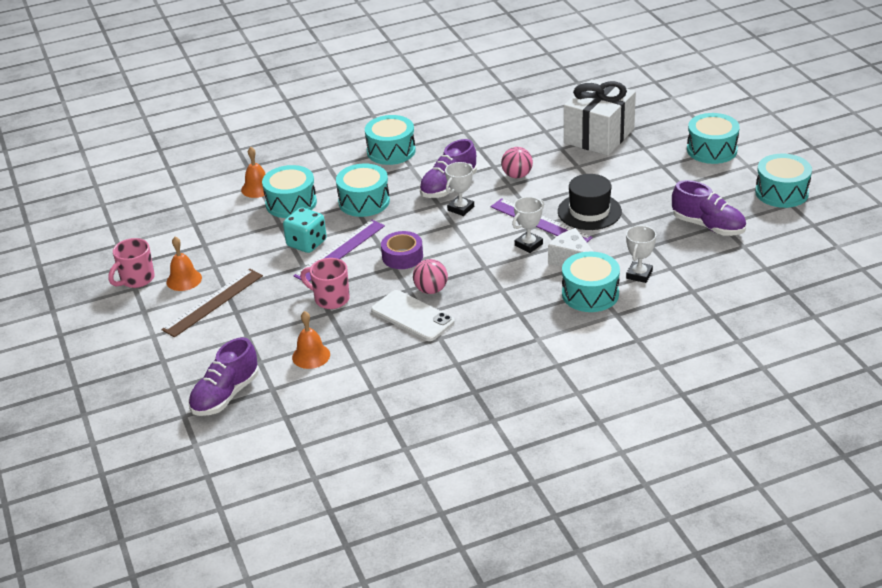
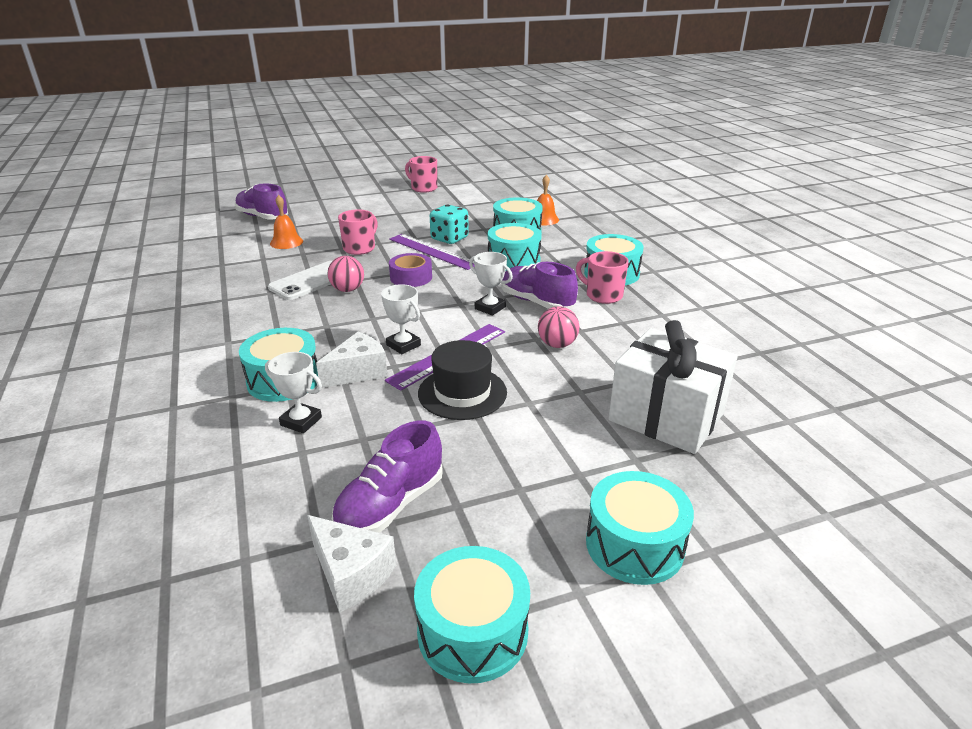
camera: 90 degrees right, 5 degrees down
(184, 280) = (416, 201): orange bell -> none
(213, 302) = (380, 210): brown ruler -> none
(433, 156) = (602, 295): none -> pink mug
(762, 231) = (351, 574): none -> white cheese

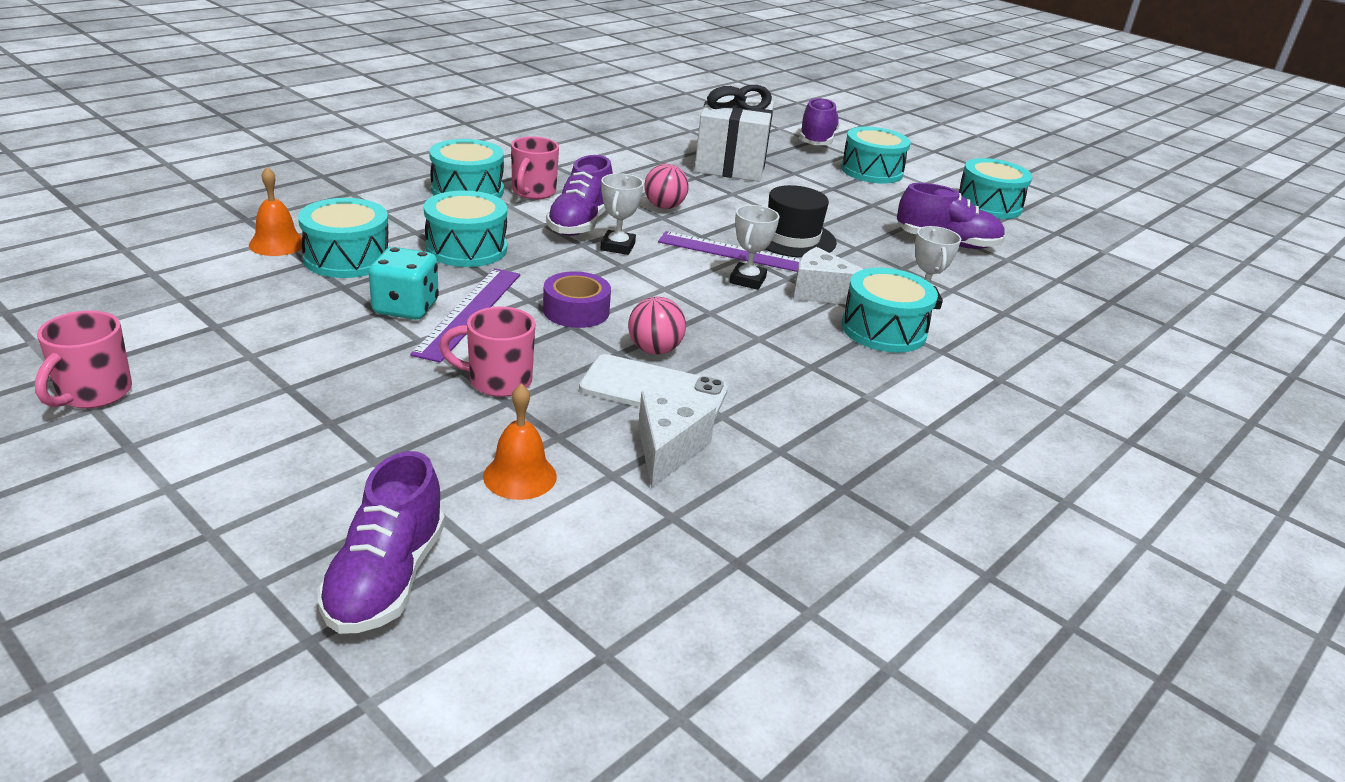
camera: 120 degrees left, 0 degrees up
(351, 574) = (1011, 243): white cheese -> white cheese (667, 450)
(772, 537) = (816, 140): none -> purple shoe

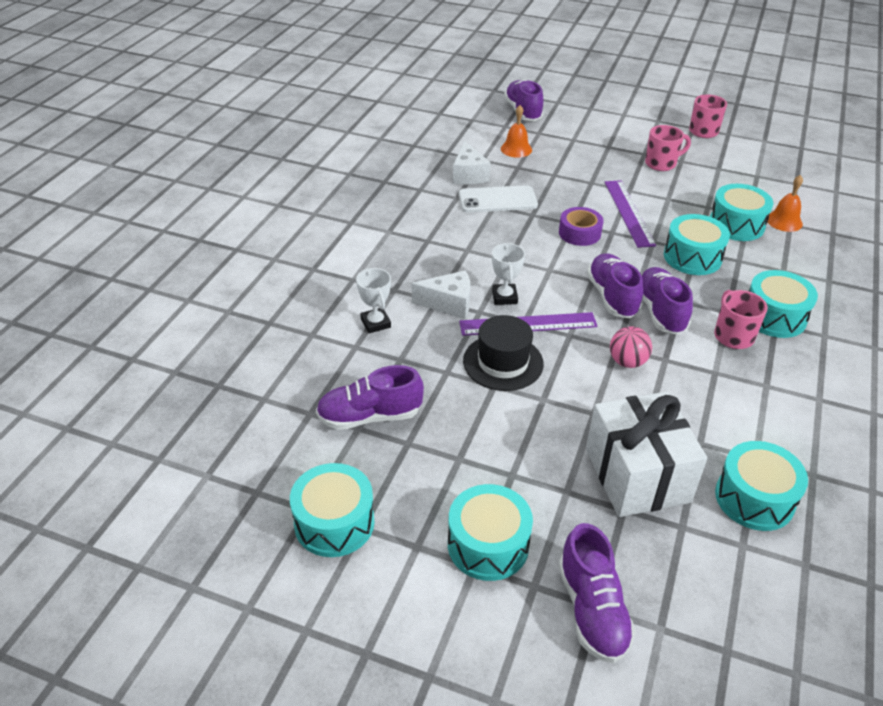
camera: 160 degrees right, 10 degrees up
(406, 308) = (660, 204): turquoise dice -> none
(497, 381) = (569, 182): pink mug -> pink mug (661, 163)
(617, 246) = (612, 297): white trophy -> purple shoe
(654, 350) = (516, 222): pink ball -> none
(883, 330) = (395, 283): turquoise drum -> turquoise drum (754, 498)

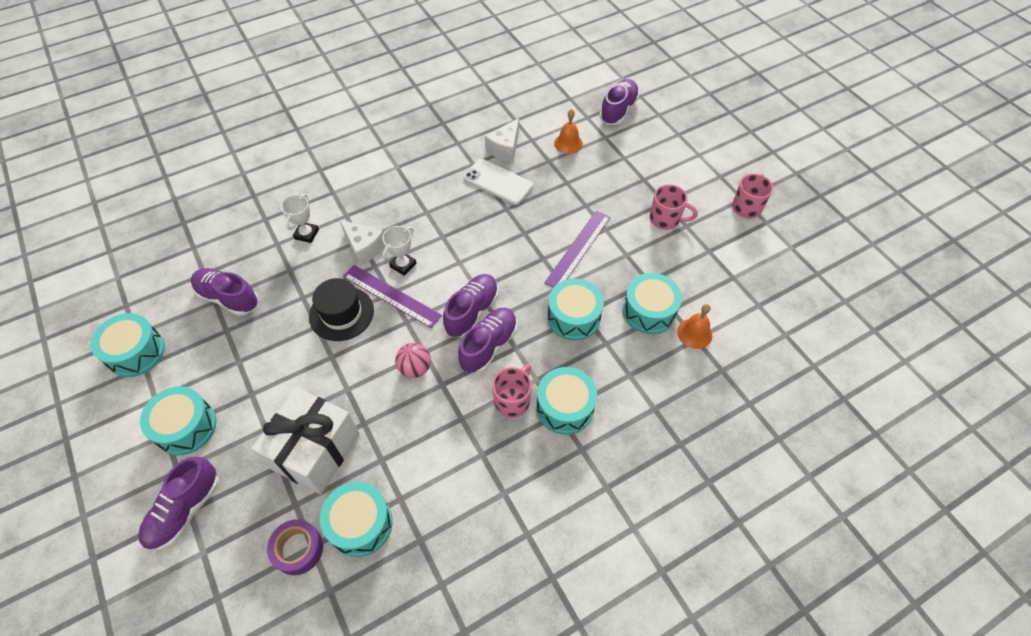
camera: 40 degrees right, 15 degrees up
(579, 233) = (518, 245): purple tape -> purple tape (298, 549)

